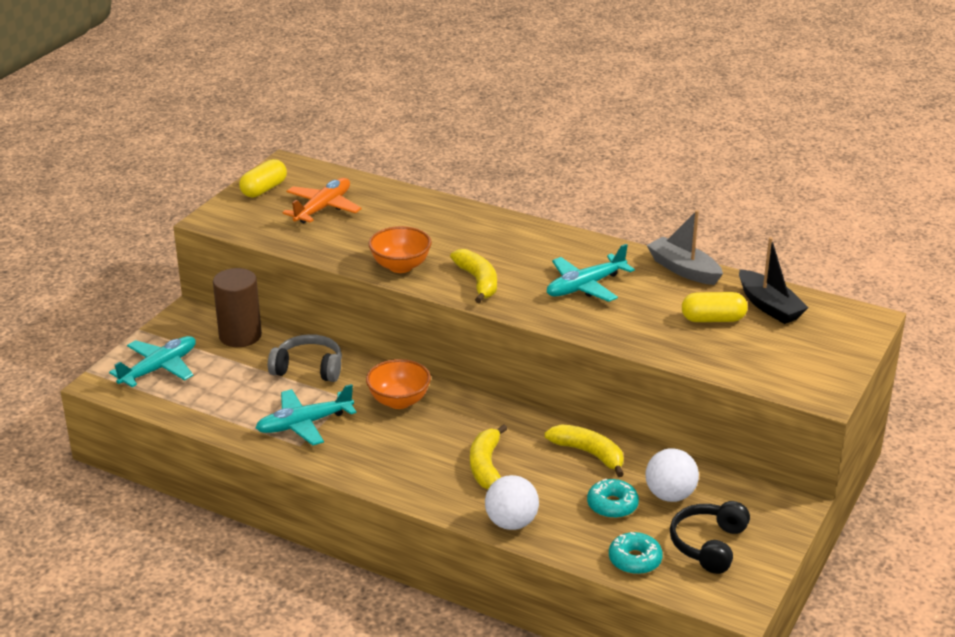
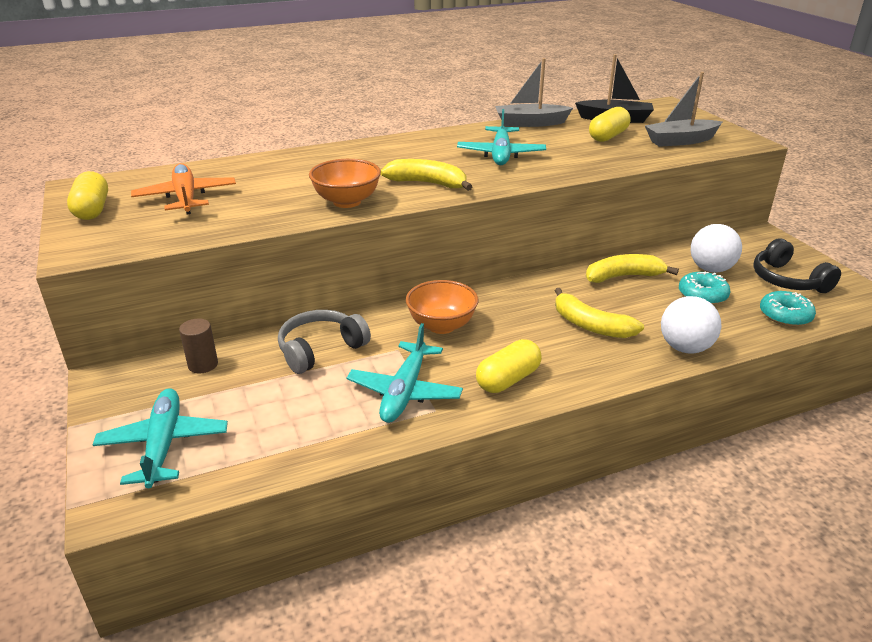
camera: 50 degrees left, 0 degrees up
(240, 336) = (203, 365): brown cylinder -> brown cylinder, size x0.54
(368, 459) = (508, 379): none -> yellow capsule
(763, 359) = (680, 141): none -> grey boat

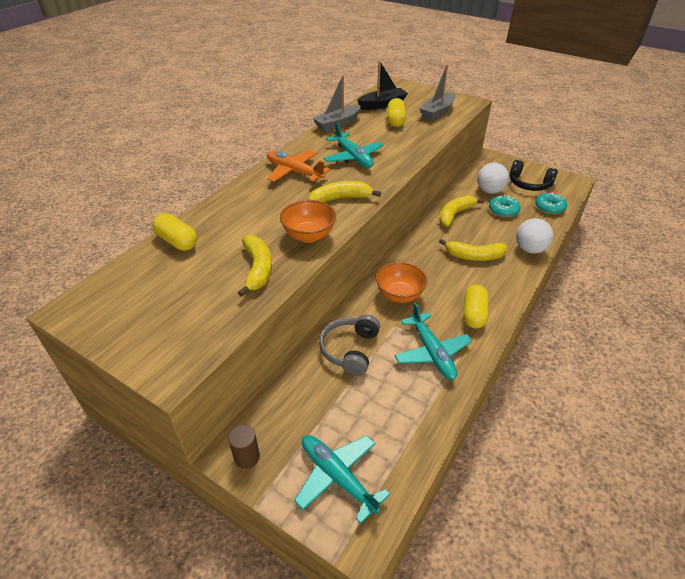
camera: 35 degrees left, 10 degrees up
(92, 210) = (120, 327): yellow capsule -> yellow capsule (177, 241)
(186, 198) = (185, 281): orange plane -> orange plane (294, 172)
(203, 365) = (288, 403): brown cylinder -> brown cylinder (247, 457)
(259, 210) = (258, 269): none -> yellow banana

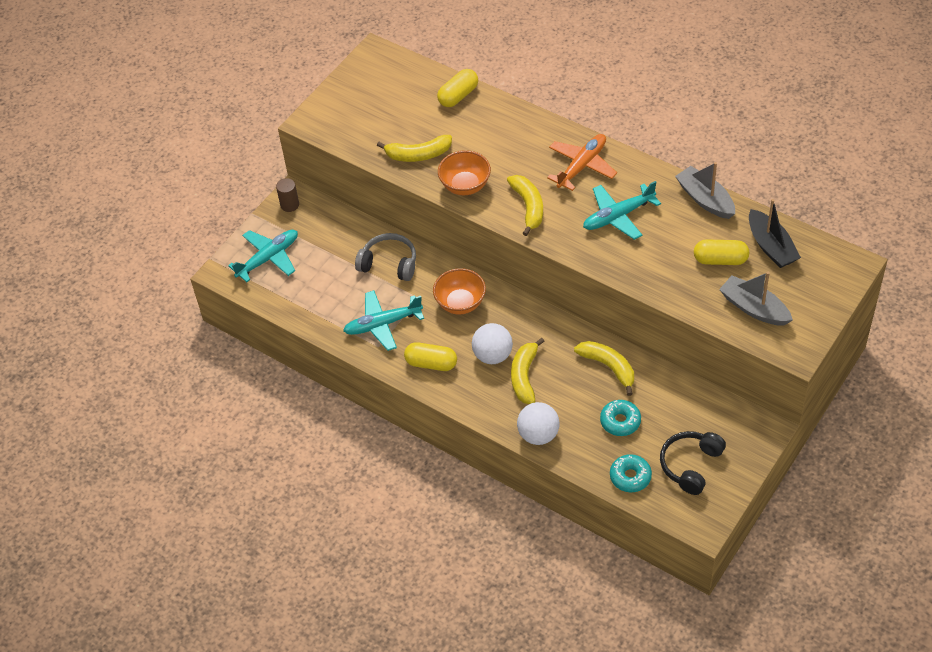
camera: 95 degrees right, 10 degrees up
(489, 191) = (668, 413): white ball -> white ball (493, 355)

